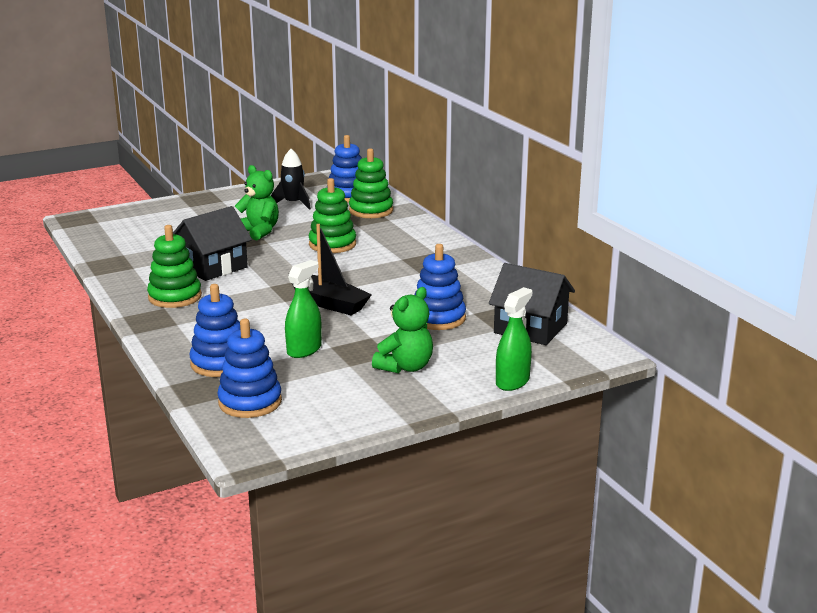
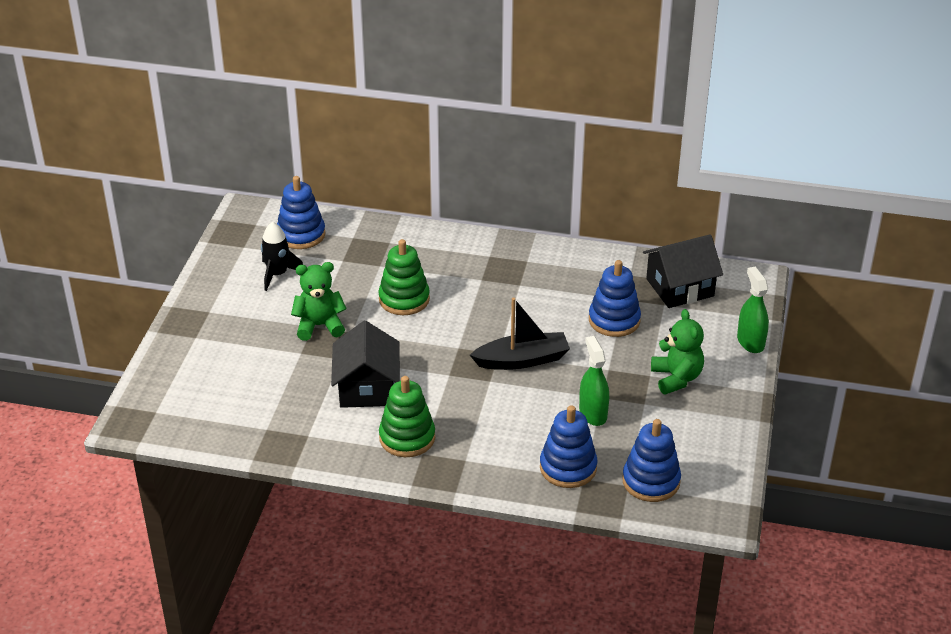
camera: 50 degrees left, 15 degrees up
(371, 210) = (356, 241): green stacking toy -> none

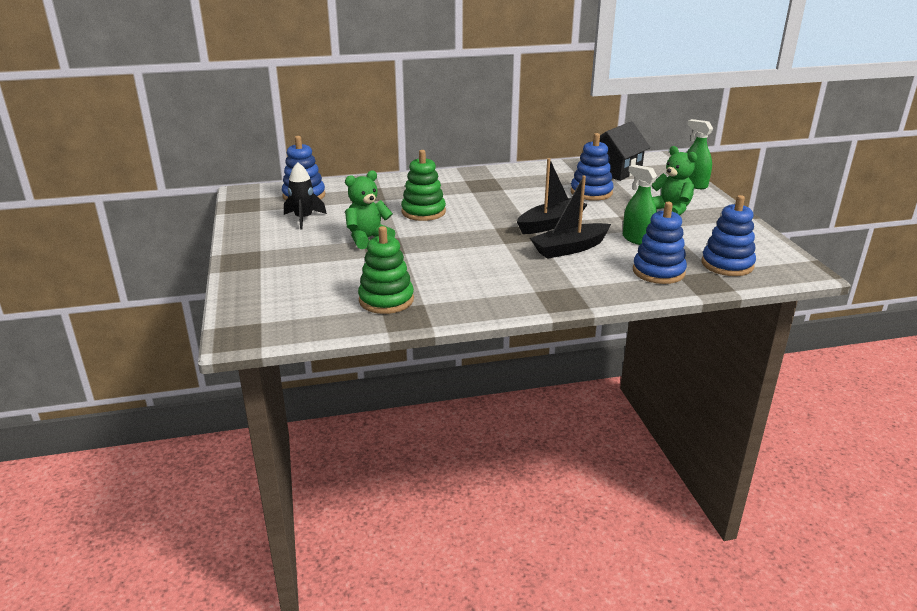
camera: 25 degrees left, 10 degrees down
(367, 388) = (445, 264): black house -> none
(407, 438) = (511, 285): green stacking toy -> green stacking toy (386, 300)
(508, 404) = (570, 248): none -> black boat

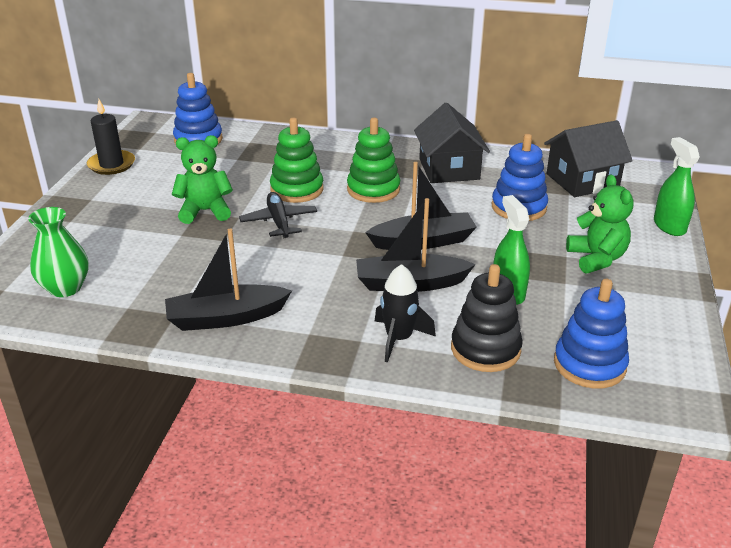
camera: 25 degrees right, 5 degrees up
(248, 225) = (111, 165): none -> black candle
(304, 219) = (169, 169): black rocket -> black rocket (399, 339)
(314, 309) = (65, 288): none -> green vase
(386, 300) = (143, 298): green stacking toy -> green stacking toy (373, 189)
(433, 233) = (279, 221): none -> black plane
(465, 297) = (226, 318): none -> black boat
(519, 180) = (449, 169): none -> black house
(658, 272) = (485, 349): blue stacking toy -> black stacking toy

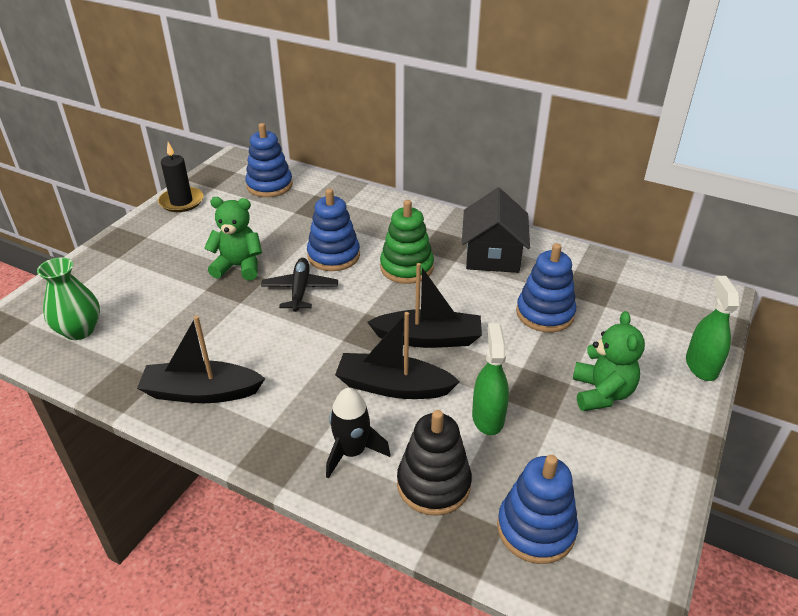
camera: 15 degrees right, 5 degrees up
(297, 189) = (333, 256): green stacking toy -> blue stacking toy
(582, 180) = (627, 291): black house -> none

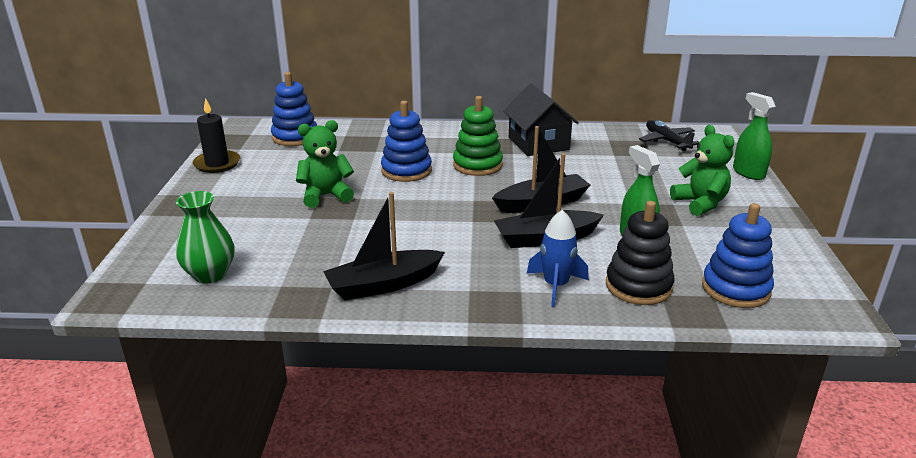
camera: 25 degrees left, 10 degrees down
(300, 290) = (400, 198): black plane -> black plane (666, 141)
(352, 452) = (556, 286): black rocket -> blue rocket
(545, 313) = (614, 169): blue stacking toy -> none

